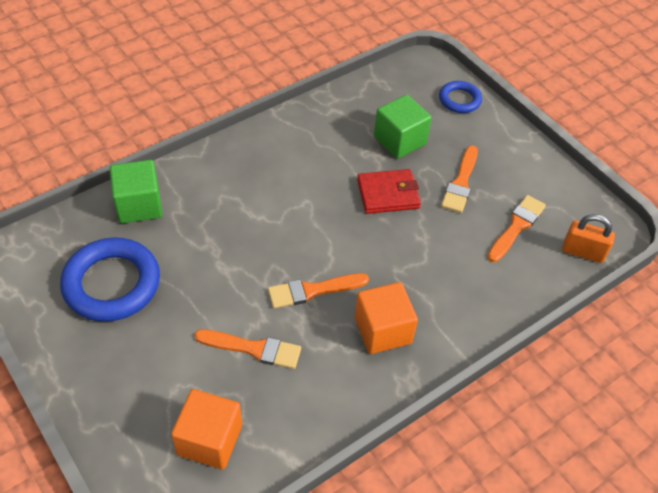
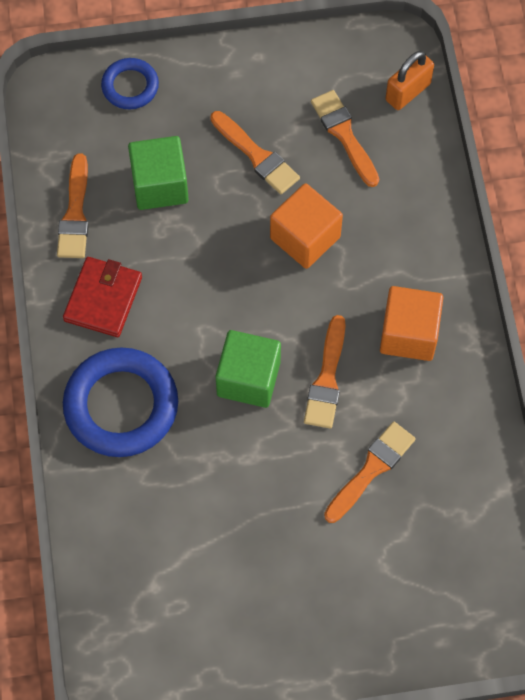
camera: 60 degrees left, 15 degrees up
(112, 284) = (215, 584): blue ring -> blue ring (121, 406)
(139, 205) = (111, 515): green cube -> green cube (248, 379)
(209, 440) = (457, 553): orange cube -> orange cube (305, 237)
(349, 107) = (75, 213): none -> orange brush
(388, 194) = (234, 239): red wallet -> red wallet (103, 299)

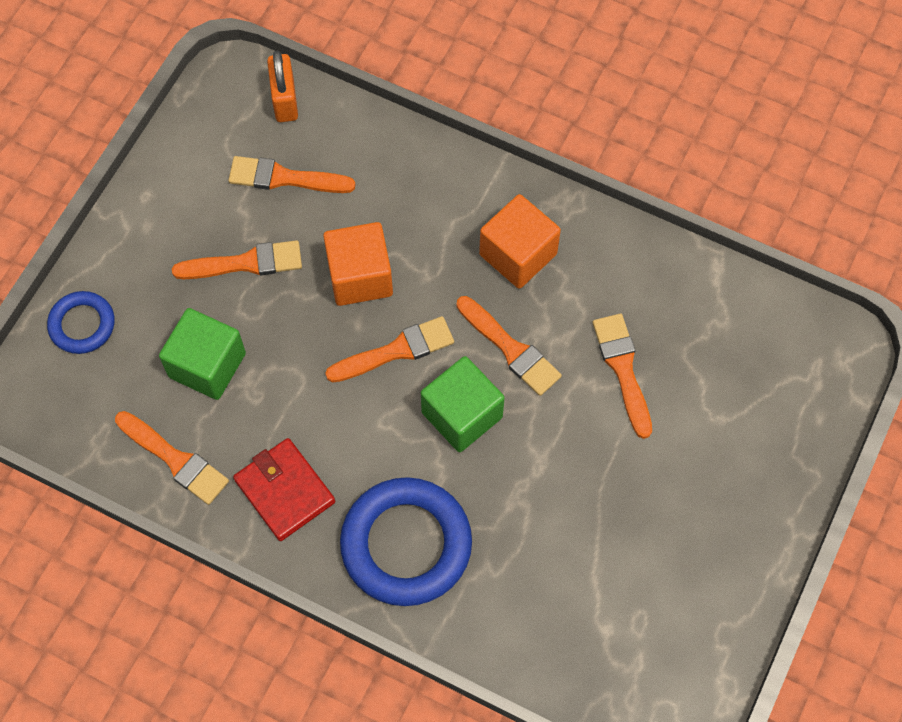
camera: 55 degrees left, 0 degrees up
(265, 301) = (396, 351): none -> orange brush

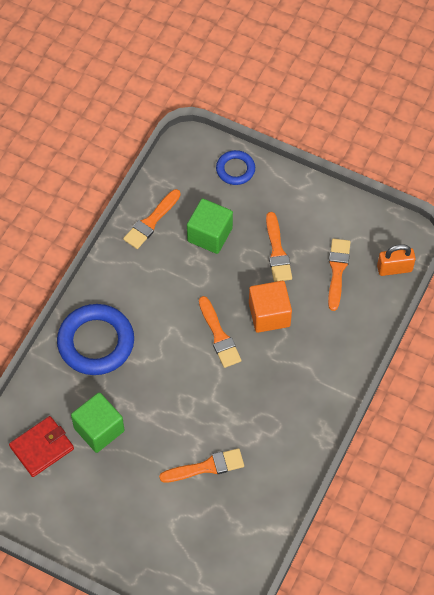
camera: 90 degrees right, 5 degrees down
(285, 491) = (130, 278): red wallet -> red wallet (42, 447)
(462, 415) = (176, 372): green cube -> green cube (99, 429)
(510, 349) = (220, 401): orange brush -> none
(518, 254) = (287, 406): orange cube -> none

